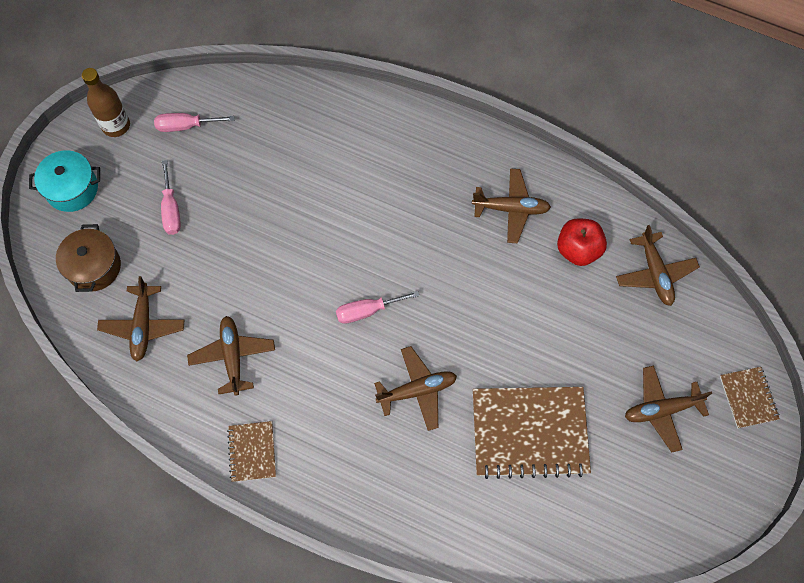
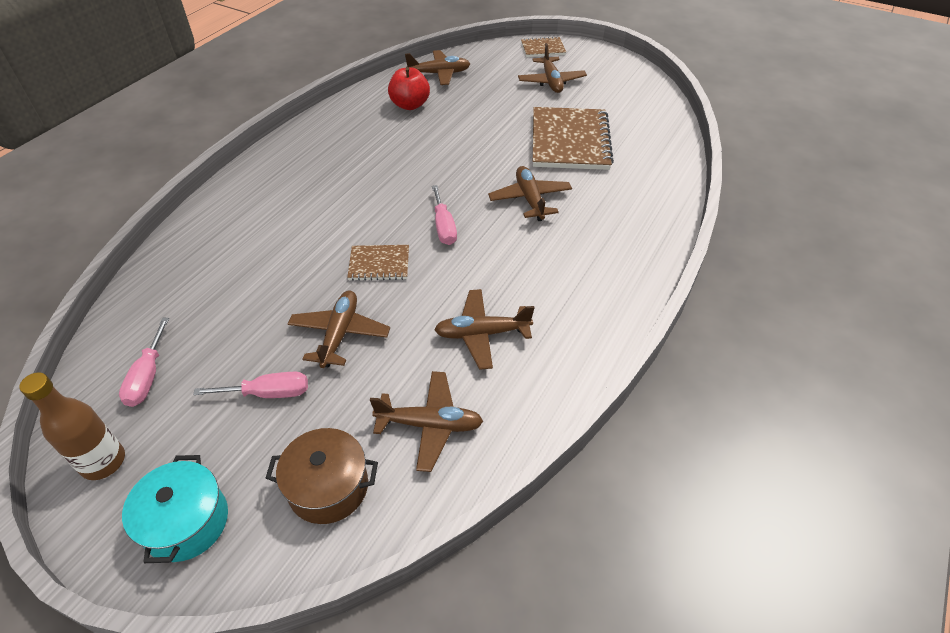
camera: 85 degrees left, 20 degrees down
(252, 452) = (594, 319): brown notebook -> brown notebook (379, 264)
(511, 209) = (360, 134): brown plane -> brown plane (340, 334)

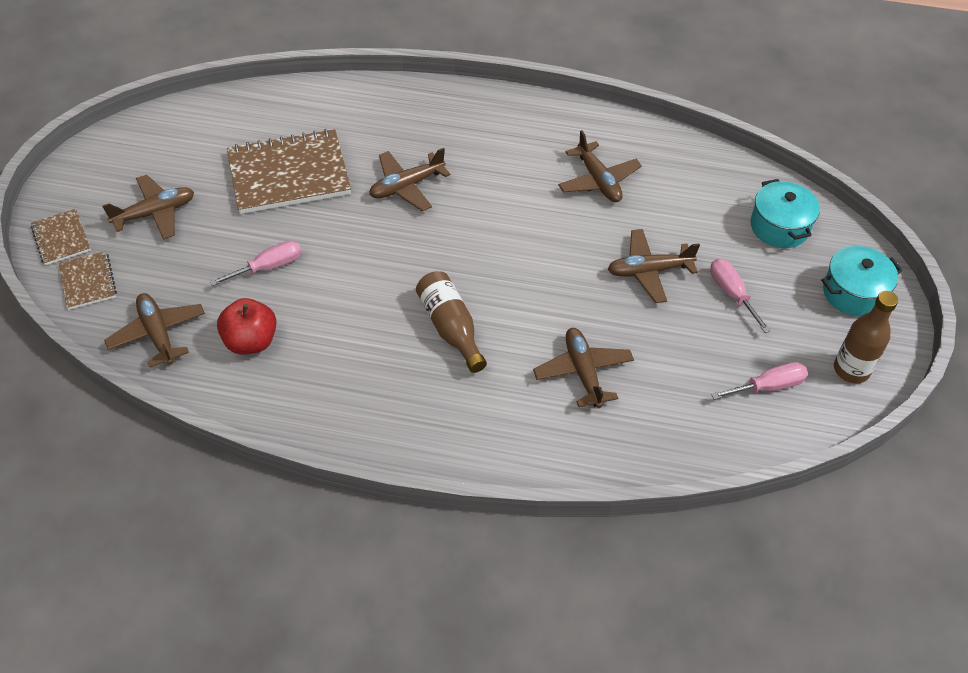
camera: 110 degrees left, 5 degrees up
(328, 487) = (779, 226): brown pot -> turquoise pot
(360, 192) = (450, 328): none -> brown bottle
(379, 264) = (552, 273): brown notebook -> brown notebook (88, 282)
(430, 425) = (699, 188): brown plane -> brown plane (583, 372)
(444, 227) = (477, 240): pink screwdriver -> pink screwdriver (268, 267)

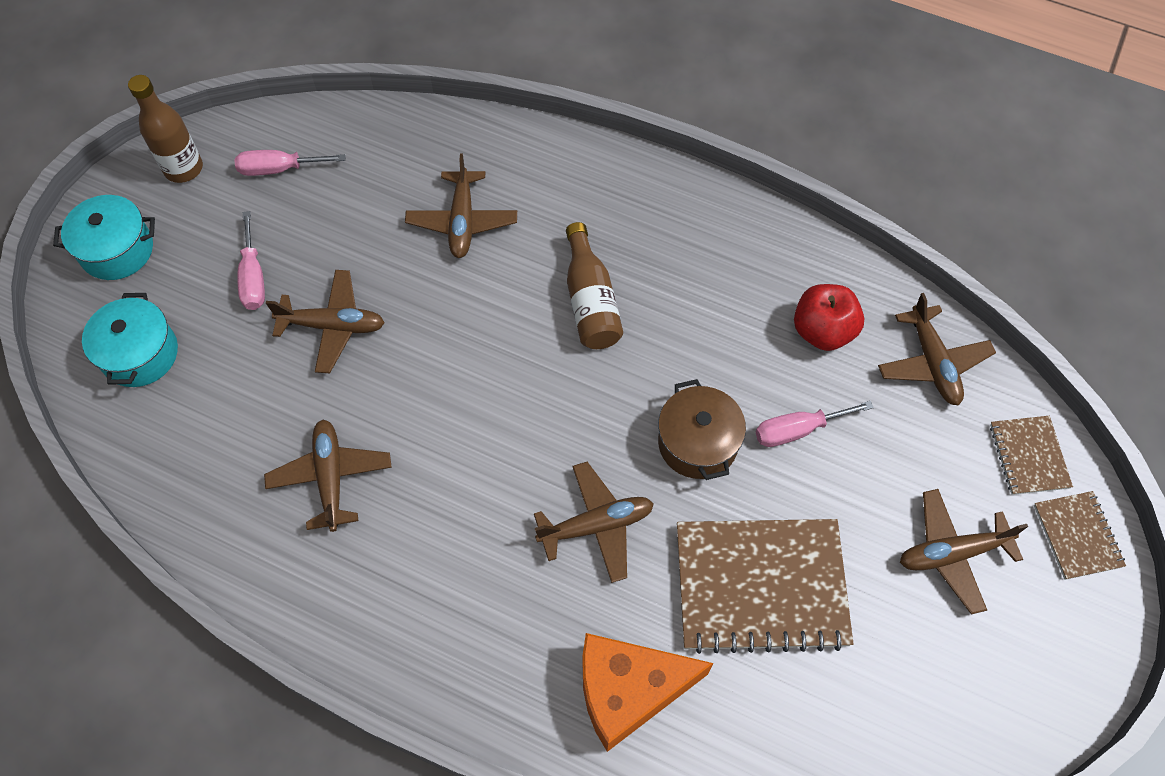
camera: 165 degrees left, 10 degrees up
(344, 245) = (697, 443): none -> brown pot
(366, 114) = (628, 691): none -> orange cheese

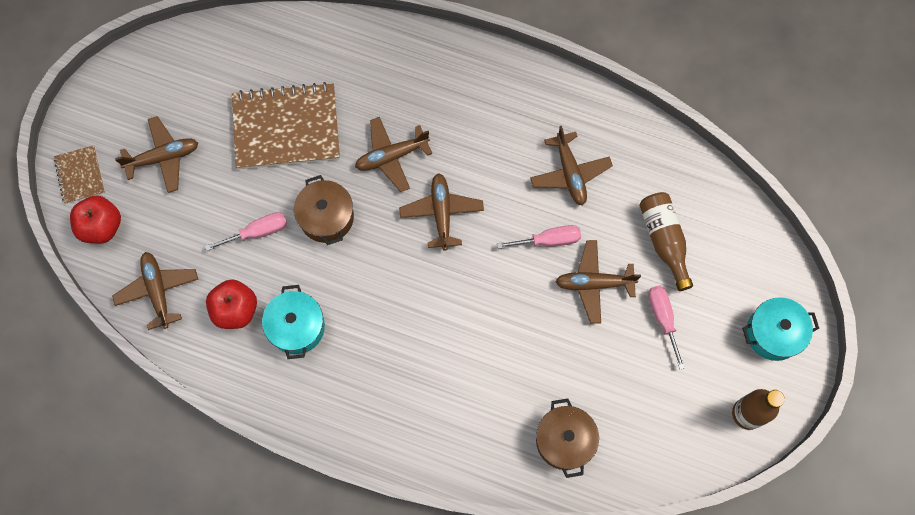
camera: 175 degrees right, 10 degrees up
(140, 354) = (726, 250): turquoise pot -> turquoise pot (296, 327)
(279, 169) = (670, 420): pink screwdriver -> pink screwdriver (549, 240)
(411, 158) = (564, 441): none -> brown pot
(462, 221) = (513, 382): brown plane -> brown plane (441, 213)
(590, 301) = (407, 320): brown bottle -> brown bottle (664, 240)
(628, 691) = (366, 63): orange cheese -> none
(1028, 456) = (101, 226): brown notebook -> red apple

